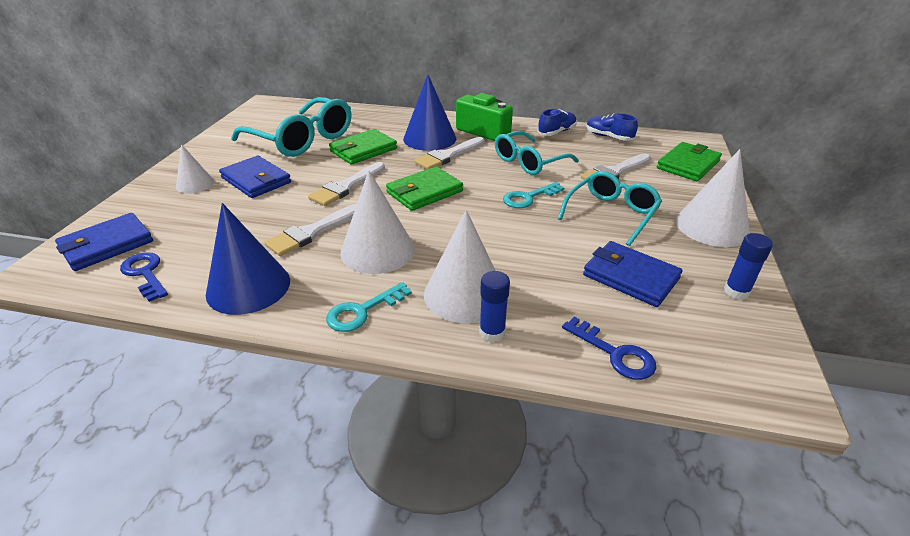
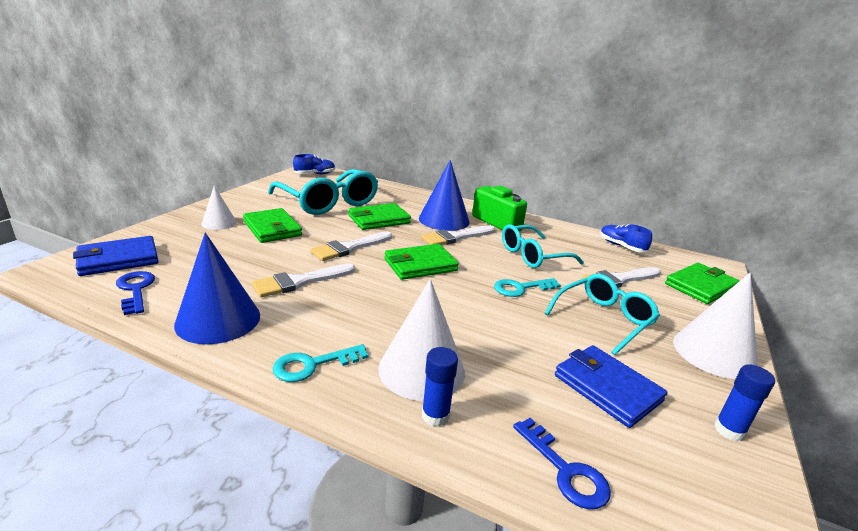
camera: 10 degrees right, 10 degrees down
(256, 180) = (272, 229): blue wallet -> green wallet
(377, 250) = (353, 310): white cone -> none
(556, 132) = (569, 234): blue shoe -> blue shoe (315, 174)

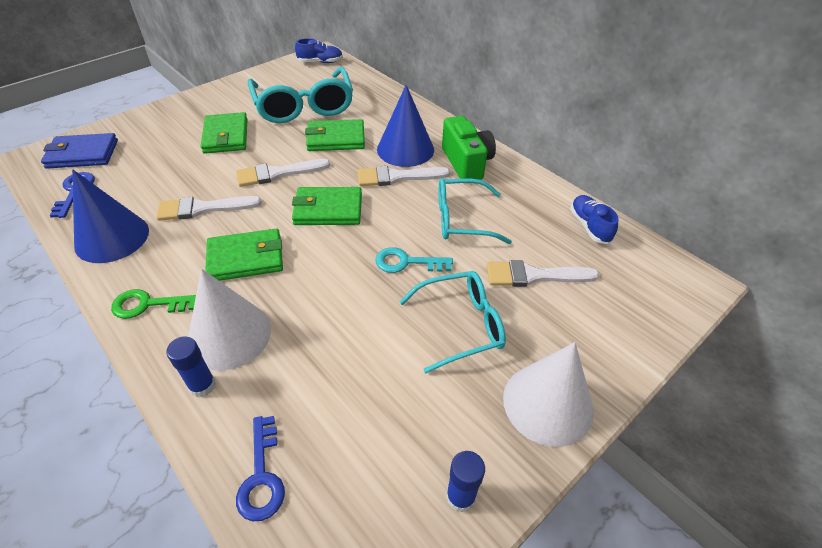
camera: 25 degrees right, 20 degrees up
(219, 223) = (185, 121): white cone -> none
(313, 365) = (148, 305): turquoise key -> green key
(607, 388) = (381, 408): blue wallet -> none
(700, 286) = (635, 309): green wallet -> green wallet (246, 258)

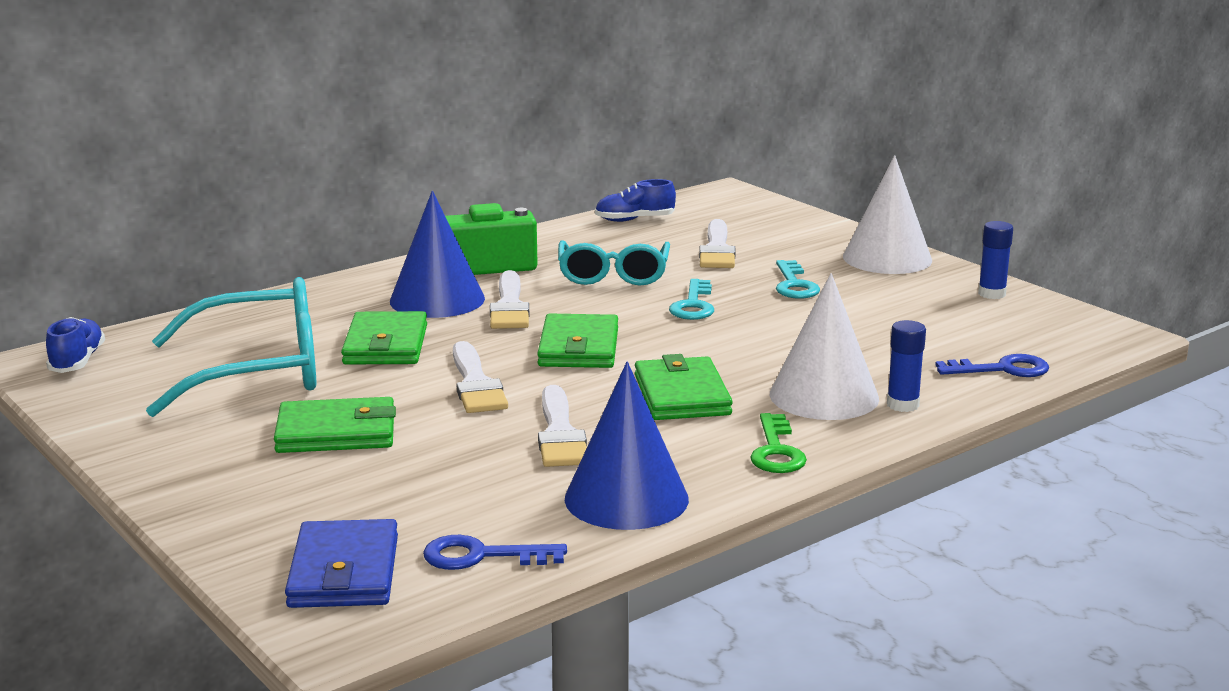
camera: 85 degrees left, 25 degrees down
(460, 325) = (794, 285): turquoise glasses -> turquoise key

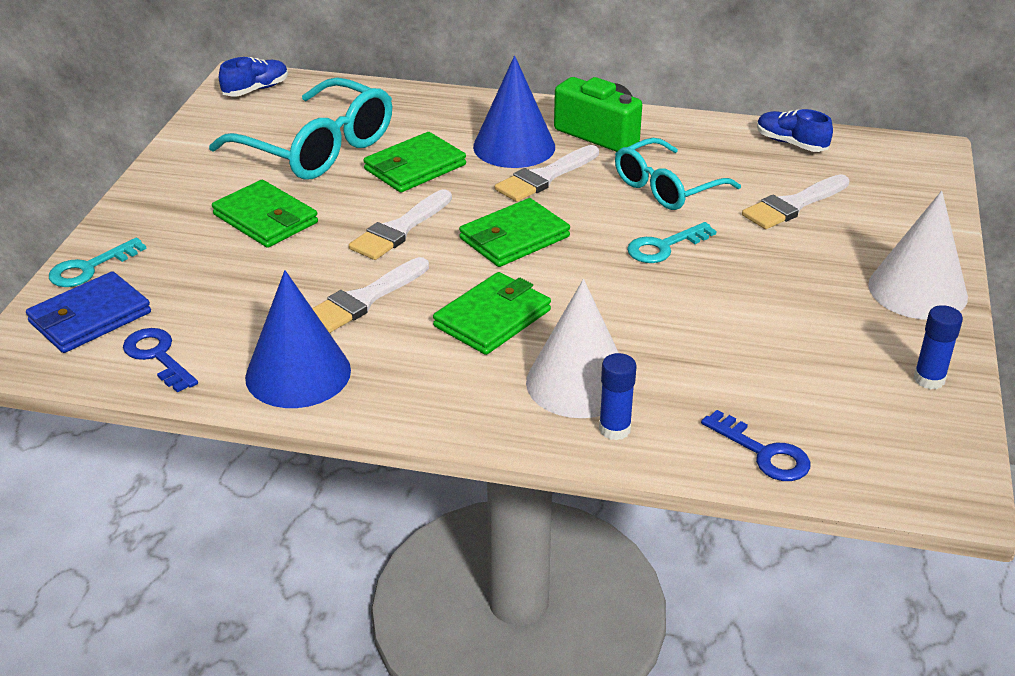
camera: 50 degrees right, 15 degrees up
(776, 451) = (451, 404): green key -> none
(794, 285) = (780, 272): turquoise key -> turquoise key (90, 268)

